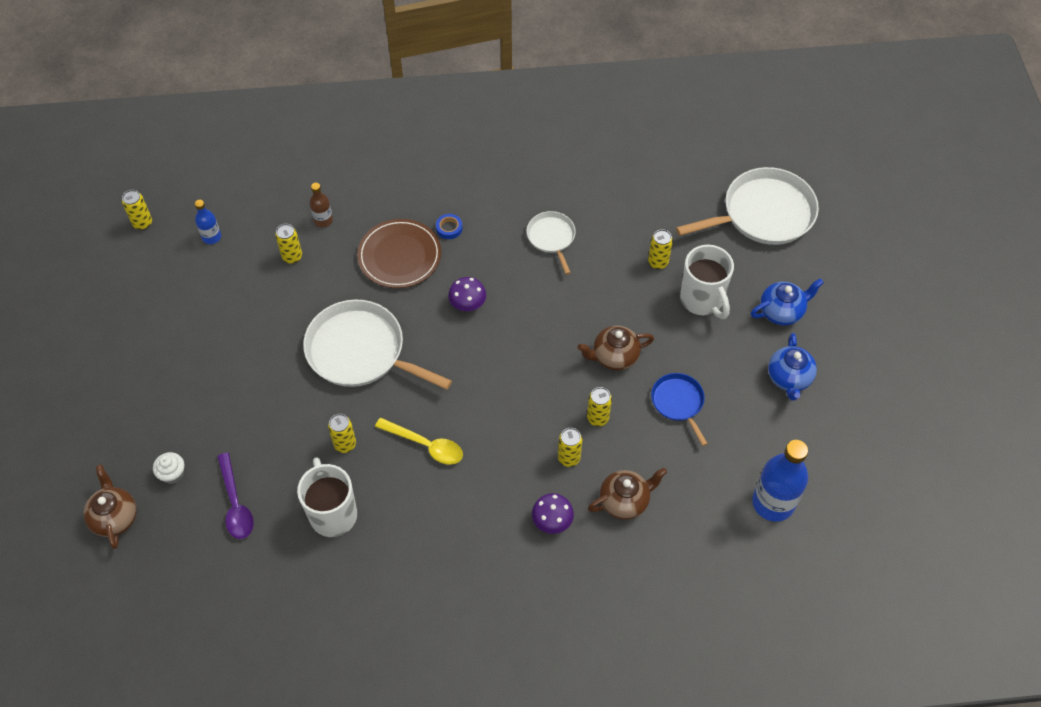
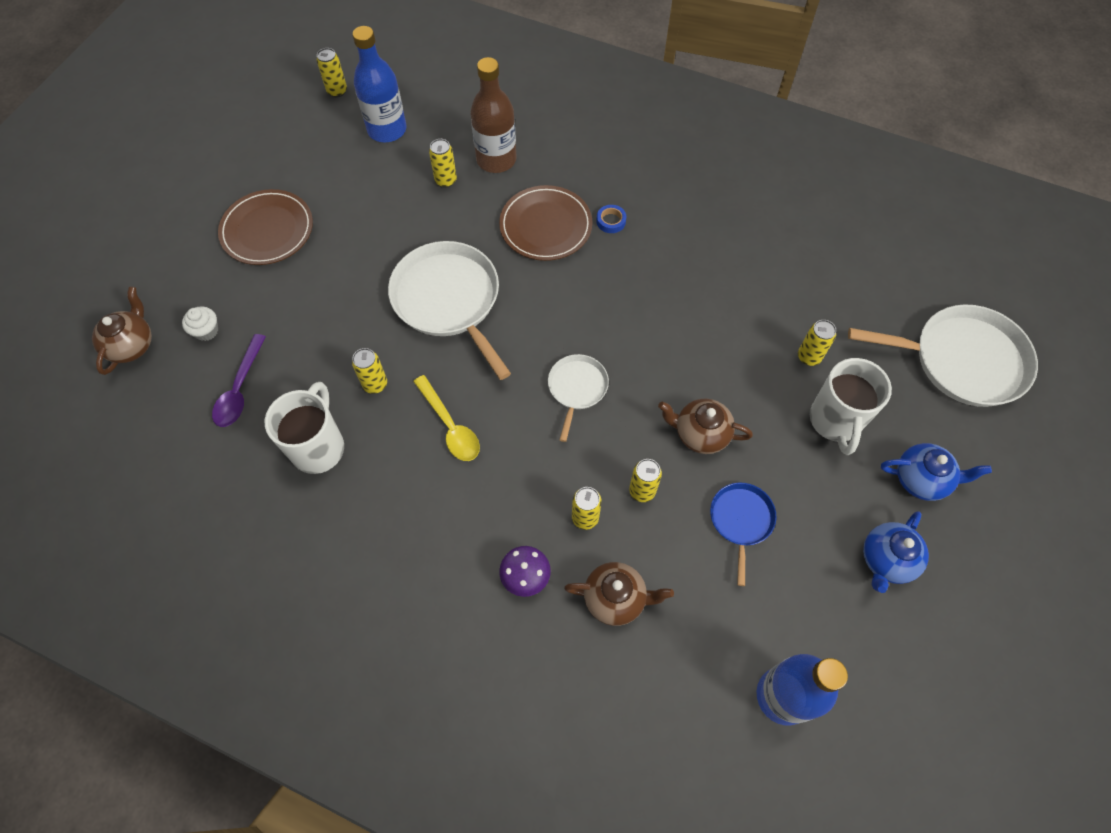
camera: 30 degrees right, 5 degrees up
(166, 368) = (267, 230): none -> brown plate
(211, 237) = (387, 130): blue bottle -> blue bottle, size x1.95
(323, 220) = (496, 159): brown bottle -> brown bottle, size x1.95
(467, 304) = (582, 304): purple mushroom -> none
(551, 238) = (709, 278): white pan -> white pan (577, 389)

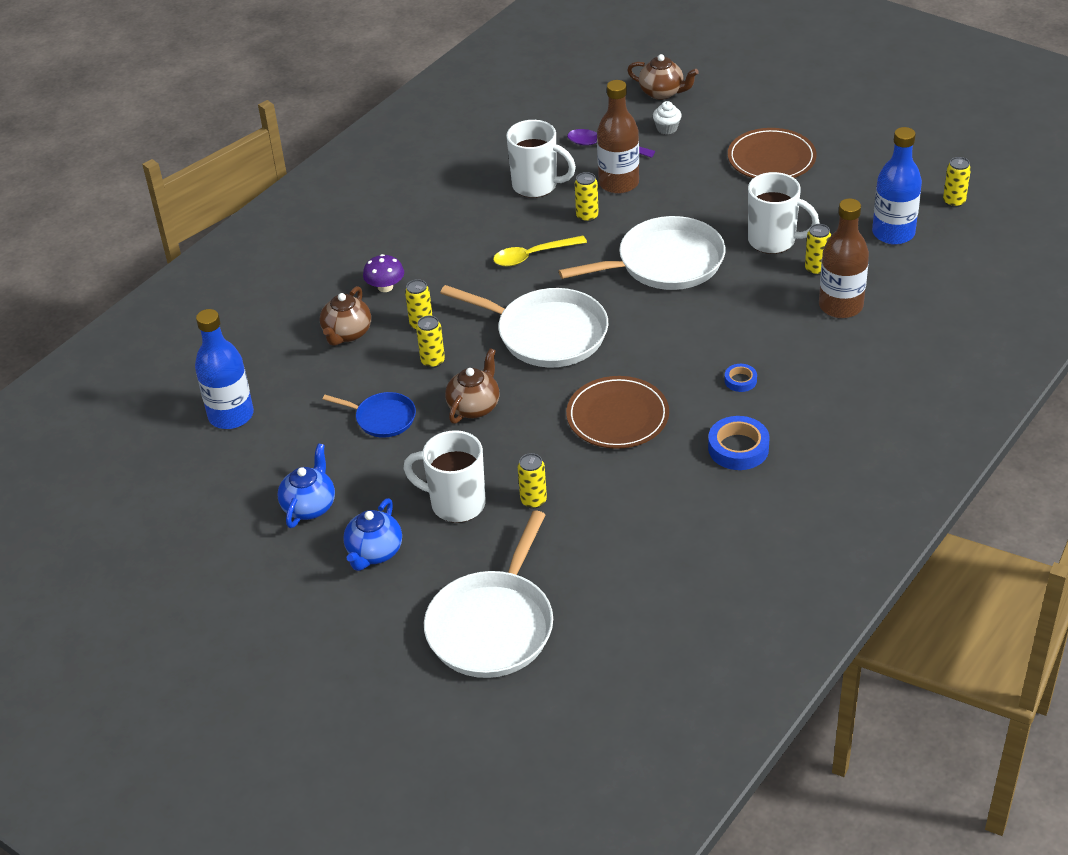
camera: 105 degrees right, 20 degrees down
(312, 363) = (618, 183): none -> brown bottle
(405, 216) = (773, 241): none -> white mug
(545, 226) = (743, 333): brown plate -> brown plate (617, 416)
(577, 389) = (546, 334): white pan -> white pan, size x1.90
(696, 214) = (738, 448): none -> blue tape
(886, 560) = (309, 506): blue teapot -> blue teapot turned 60 degrees clockwise

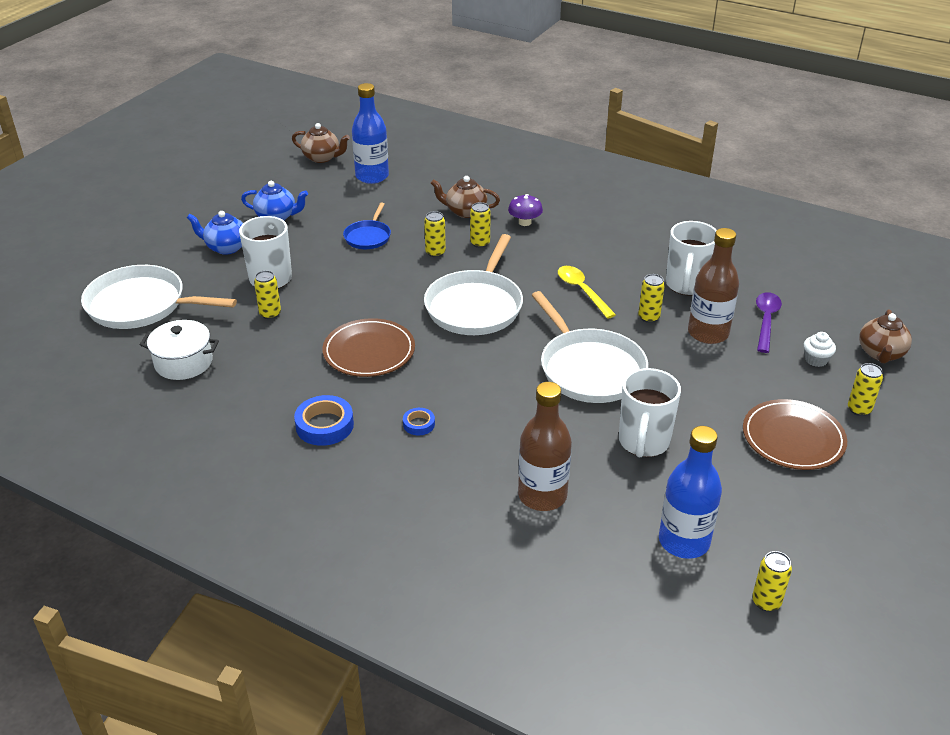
camera: 80 degrees right, 5 degrees down
(474, 407) = (381, 277): brown teapot -> brown teapot (322, 158)
(619, 571) = (183, 362): none -> white pot
(816, 269) = (602, 476): yellow can -> yellow can (859, 409)

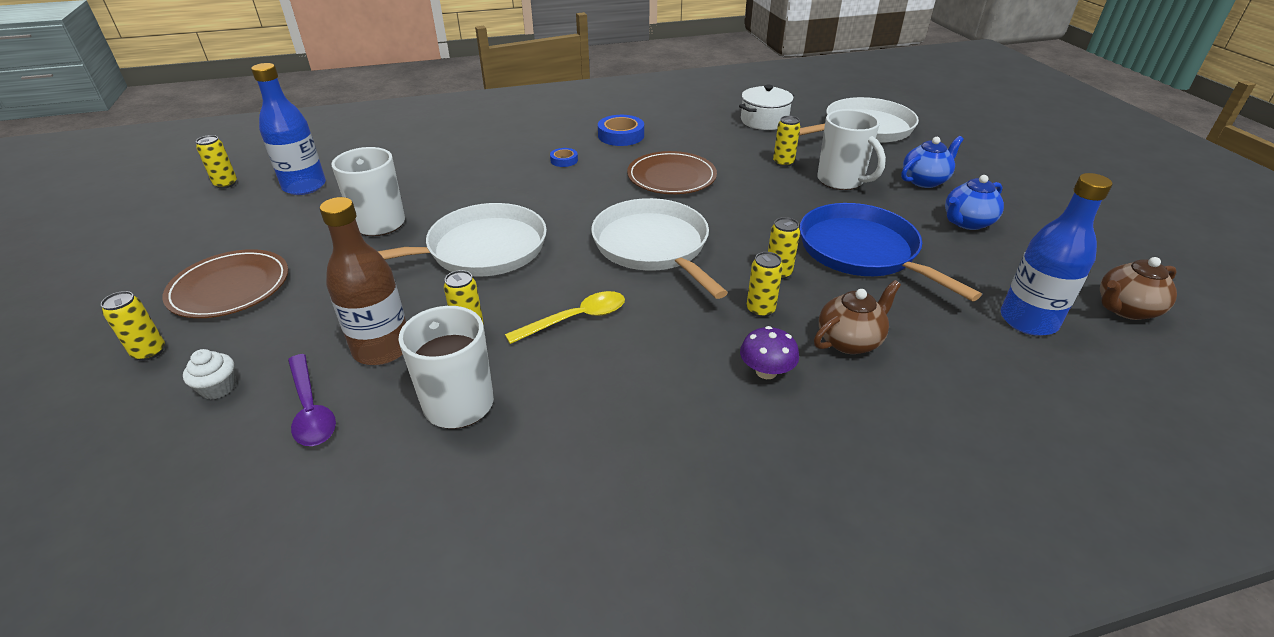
camera: 135 degrees right, 0 degrees up
(368, 236) = (862, 252): blue pan -> blue pan, size x1.90
(542, 495) = (430, 166): brown bottle -> none
(582, 291) = (576, 319): yellow spoon -> yellow spoon turned 45 degrees counterclockwise
(589, 369) = (480, 250): white pan -> white pan turned 135 degrees clockwise
(880, 353) = (112, 450): brown teapot -> none

